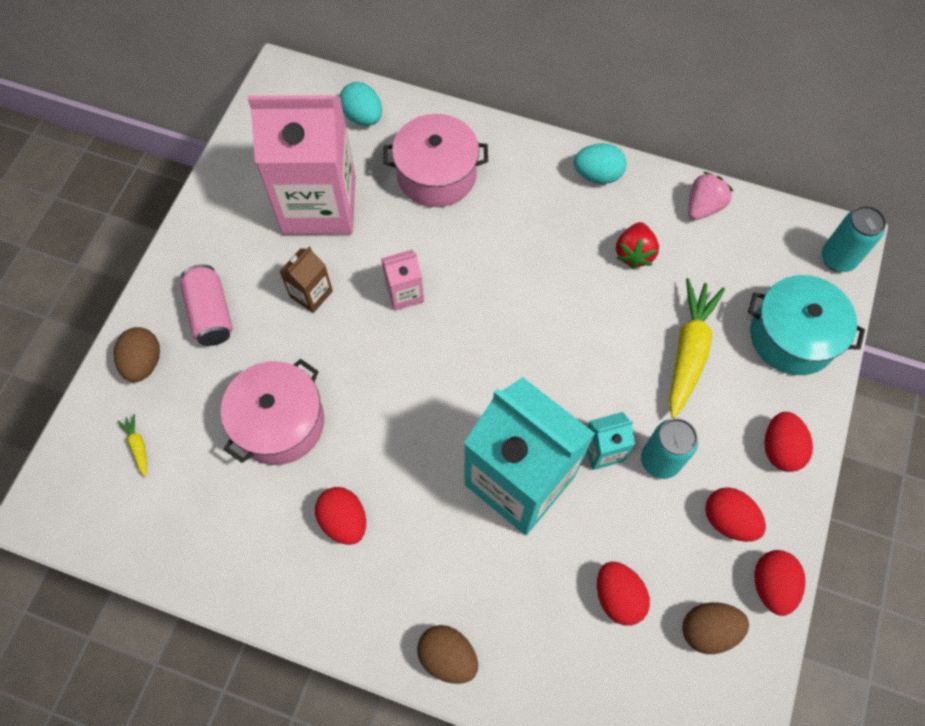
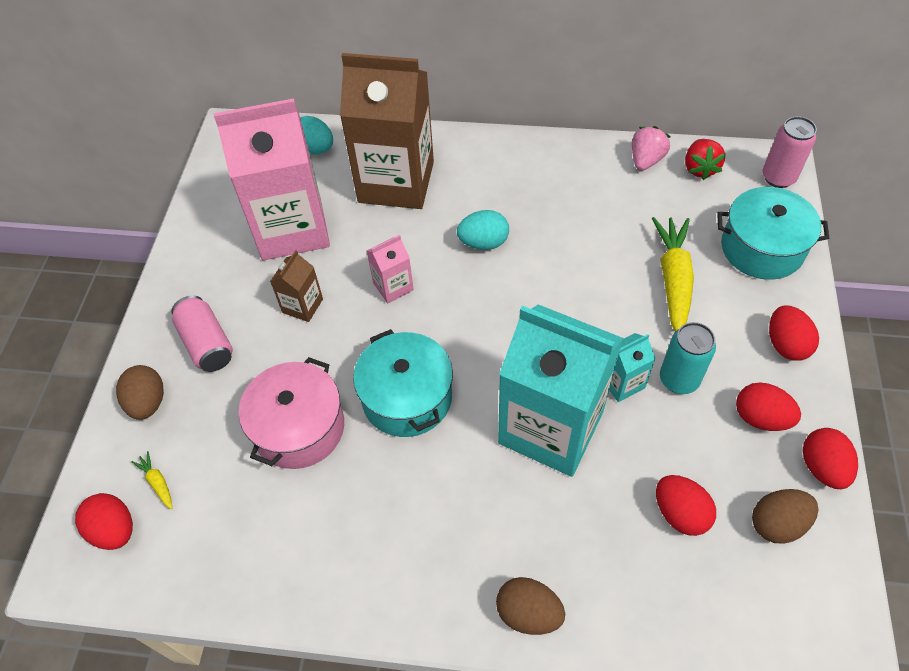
camera: 10 degrees left, 10 degrees down
(344, 520) = (387, 505): red egg -> red egg (114, 530)
(389, 416) = (407, 397): none -> turquoise pot
(436, 174) = (396, 182): pink pot -> brown carton
(597, 175) = (543, 154): turquoise egg -> turquoise egg (483, 243)
(634, 253) = (596, 210): red strawberry -> red strawberry (699, 168)
(837, 259) = (778, 178): turquoise can -> pink can

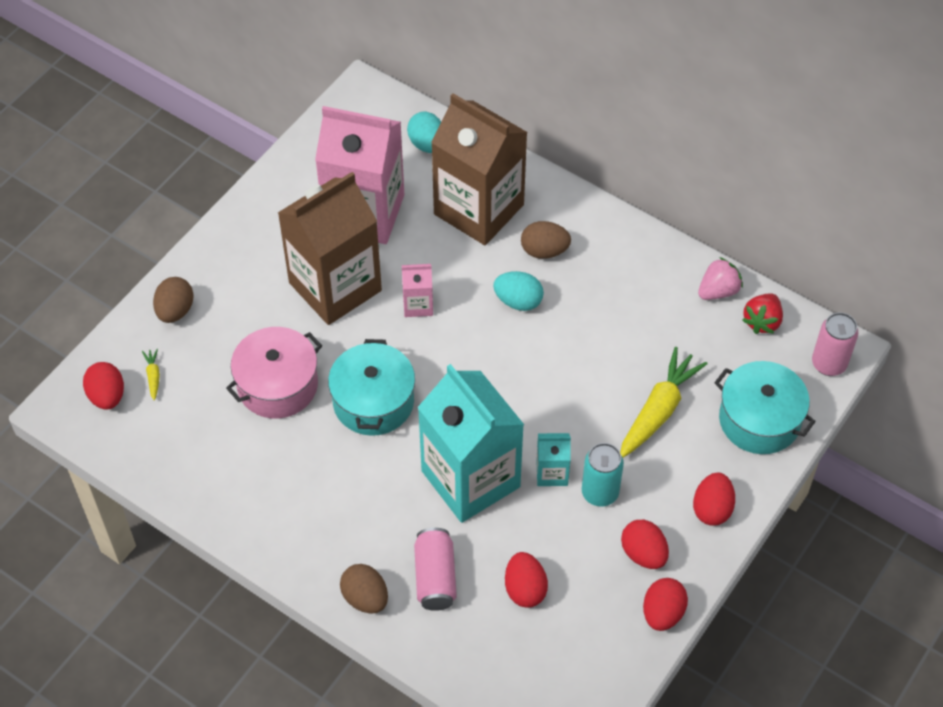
camera: 25 degrees right, 0 degrees up
(207, 344) = (243, 283): pink can -> pink can (435, 577)
(302, 306) = (335, 287): brown carton -> brown carton, size x2.36
(777, 523) = (594, 633): brown egg -> brown egg (544, 251)

